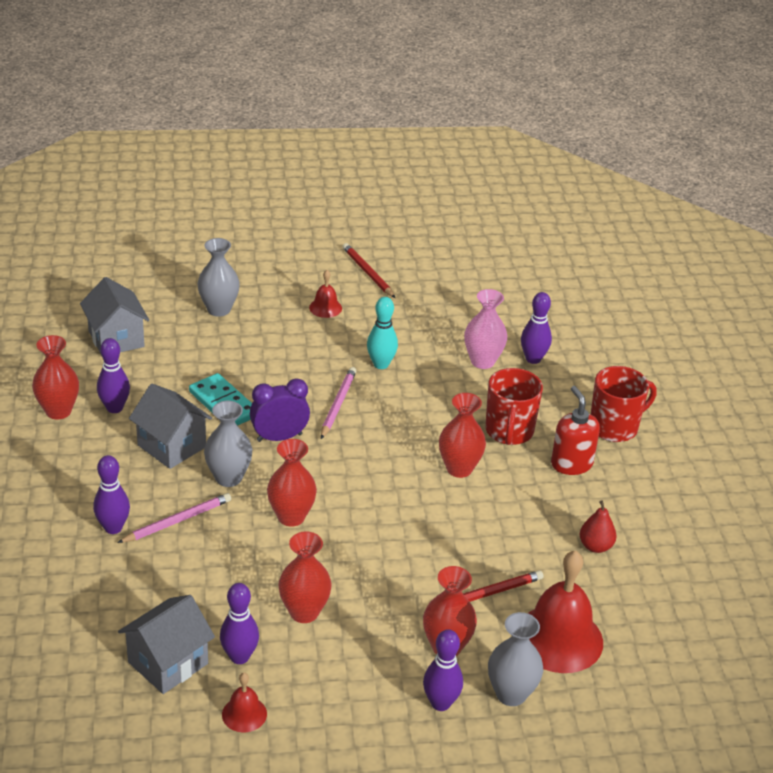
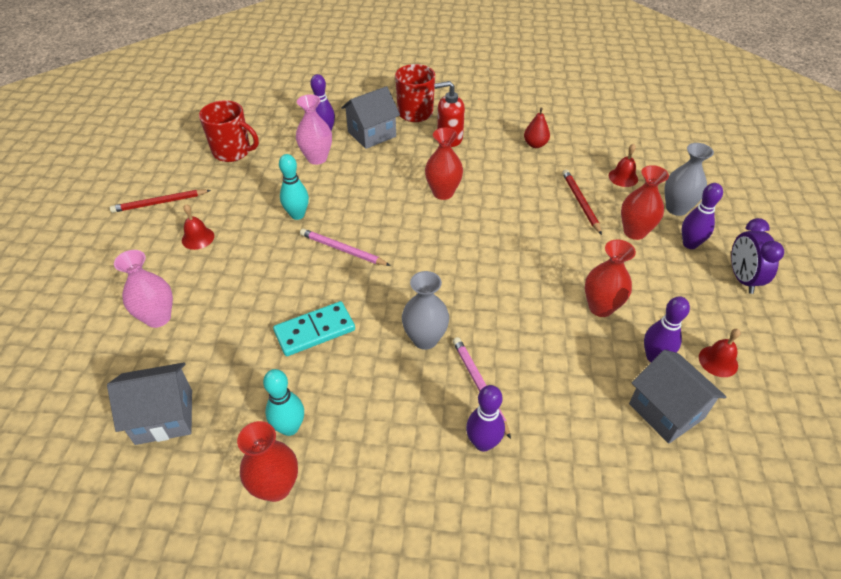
camera: 75 degrees left, 10 degrees up
(114, 408) = (289, 427): purple bowling pin -> turquoise bowling pin
(172, 446) = (368, 380): grey house -> grey house (372, 134)
(219, 309) = (158, 318): grey vase -> pink vase
(279, 437) = (377, 295): purple clock -> purple clock (742, 279)
(291, 517) = (485, 300): red vase -> none
(509, 431) = (406, 160): red mug -> red mug (232, 152)
(559, 638) = (623, 177): red bell -> red bell, size x0.48

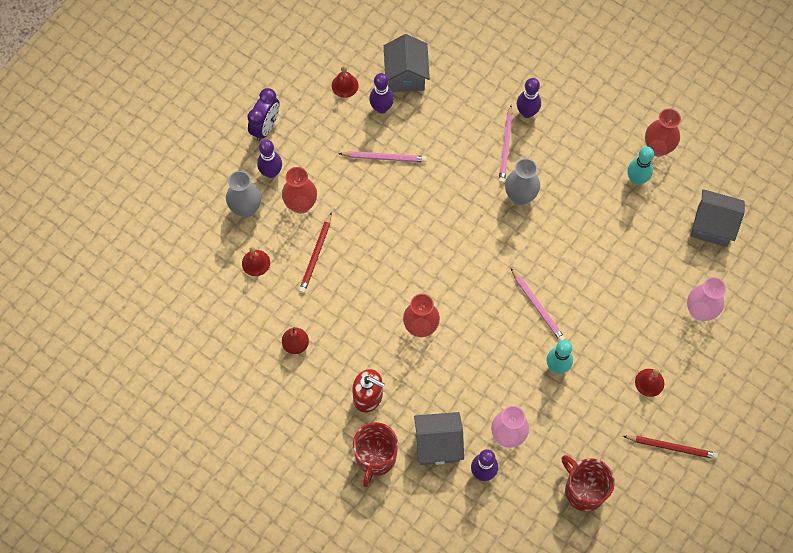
camera: 150 degrees left, 20 degrees up
(315, 331) = (592, 241): turquoise domino -> none
(600, 307) = (384, 158): red vase -> pink pencil

